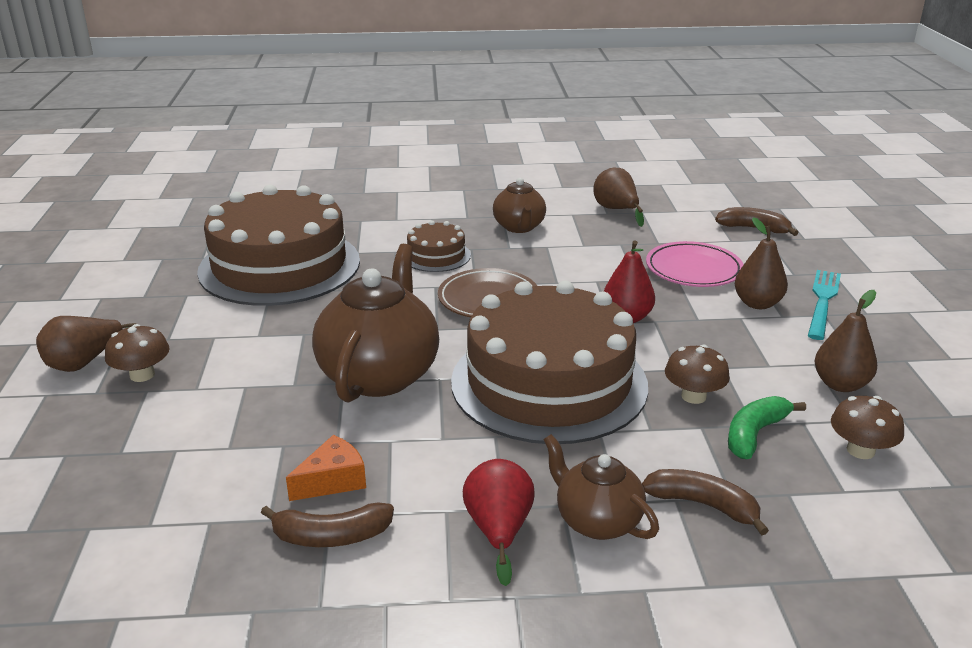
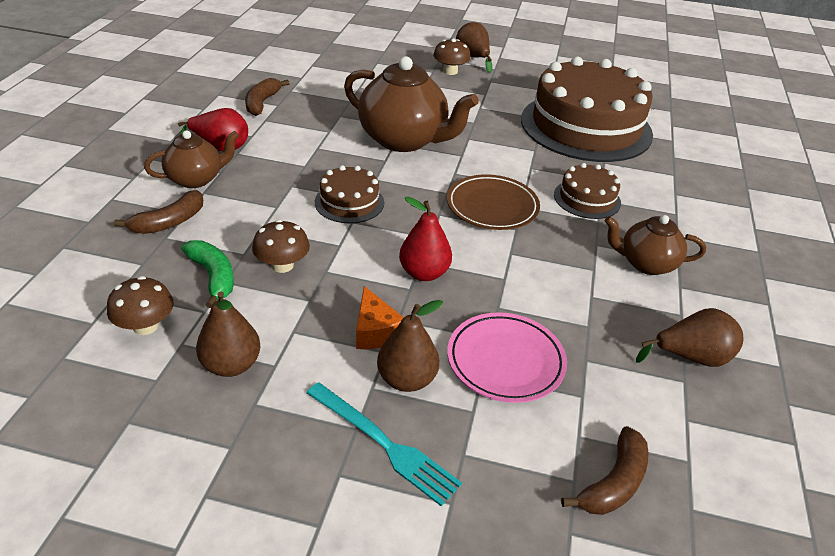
camera: 105 degrees right, 10 degrees up
(332, 480) = (306, 109): orange cheese -> orange cheese (375, 331)
(549, 383) = (349, 202): brown cake -> brown cake, size x0.44

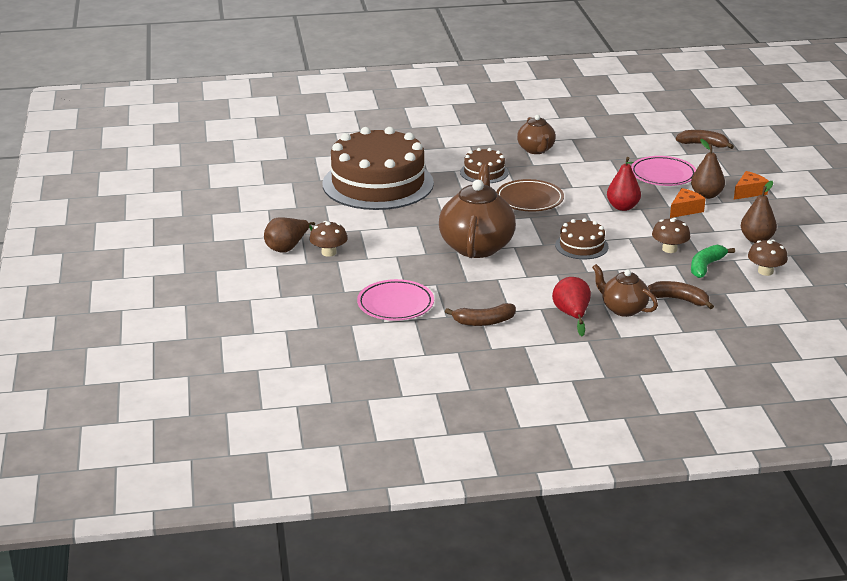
camera: 110 degrees left, 10 degrees down
(333, 76) = (395, 304): none -> pink plate
(384, 444) = (749, 192): turquoise fork -> orange cheese
(691, 357) = (603, 134): brown pear -> none

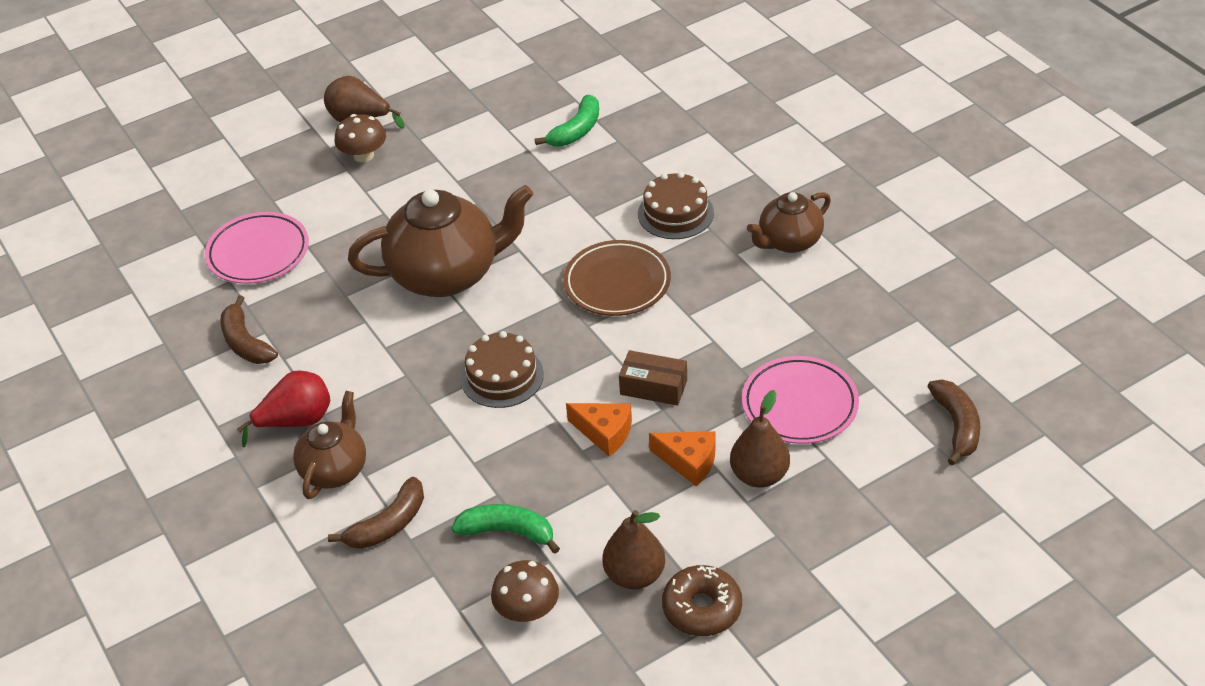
camera: 70 degrees right, 15 degrees up
(378, 183) = (576, 131): brown cake -> green banana
(622, 207) = (653, 387): red pear -> brown box
(669, 249) = (543, 475): brown mushroom -> none
(679, 300) = (388, 524): brown banana -> brown banana turned 45 degrees clockwise
(749, 192) = (807, 527): orange cheese -> orange cheese (604, 433)
(788, 227) = (702, 608): none -> brown donut

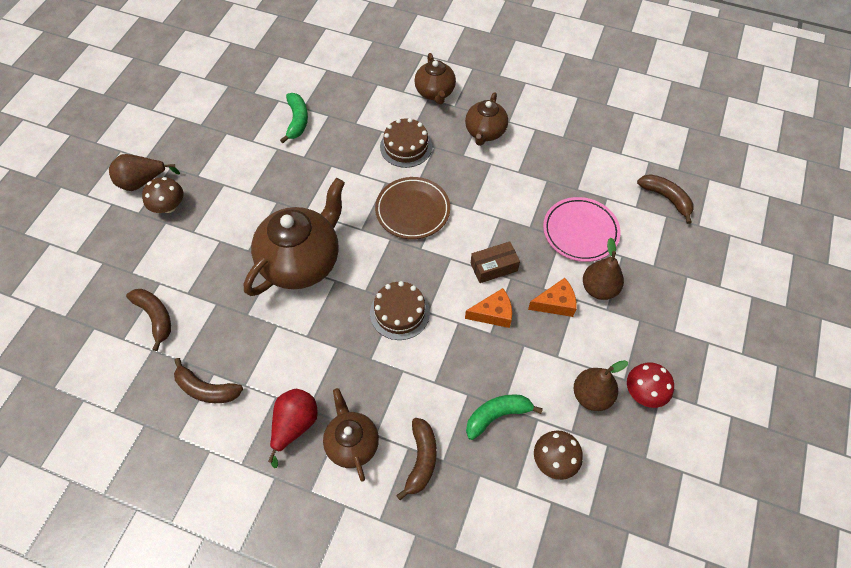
camera: 40 degrees left, 15 degrees up
(258, 253) = (155, 317): pink plate -> brown banana
(702, 608) = (644, 392): brown donut -> red mushroom
(770, 171) = (435, 92): none -> brown teapot

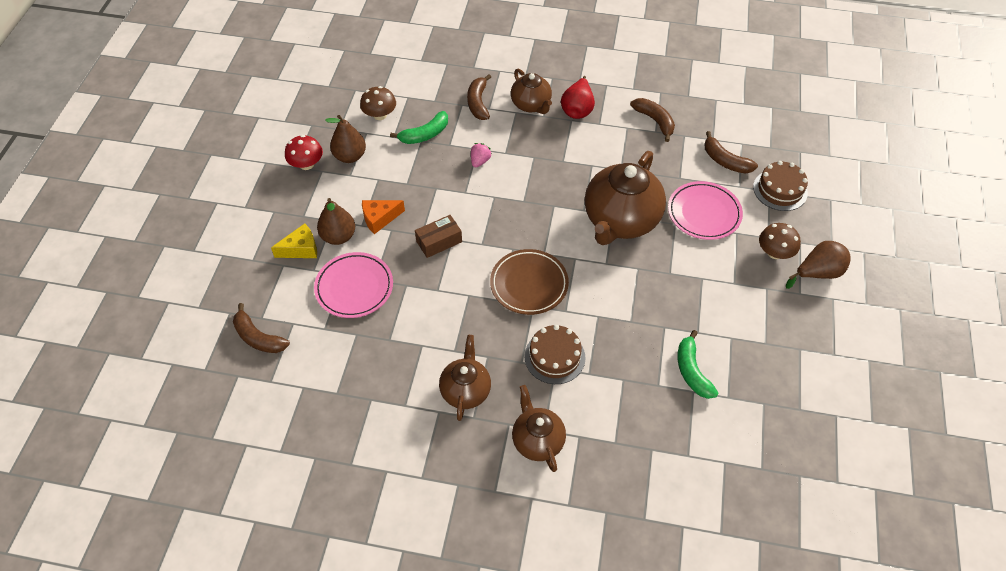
camera: 170 degrees right, 5 degrees down
(206, 389) = (654, 121): brown banana -> brown banana turned 45 degrees clockwise
(213, 257) = (704, 213): none -> pink plate
(399, 312) = (518, 192): brown cake -> brown cake (780, 190)
(435, 362) = (480, 161): none -> pink strawberry
(493, 313) = (435, 203): orange cheese -> none
(637, 280) = (301, 249): none -> yellow cheese

